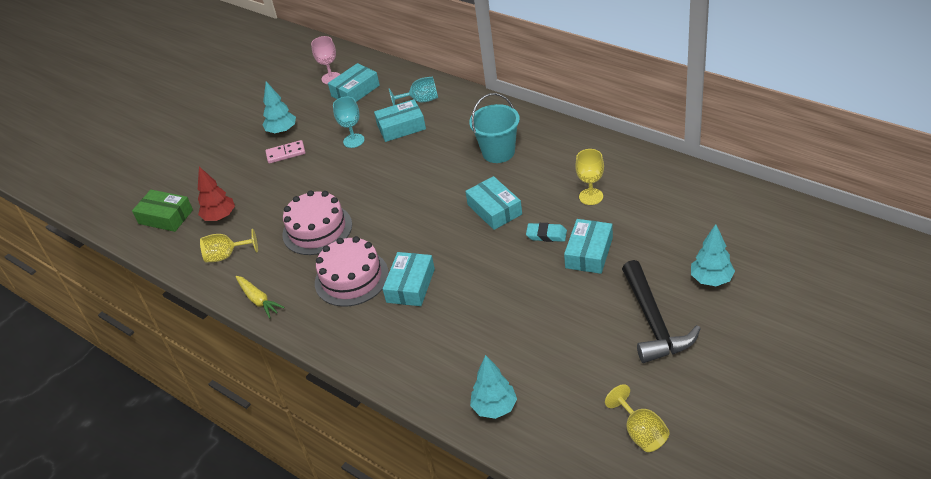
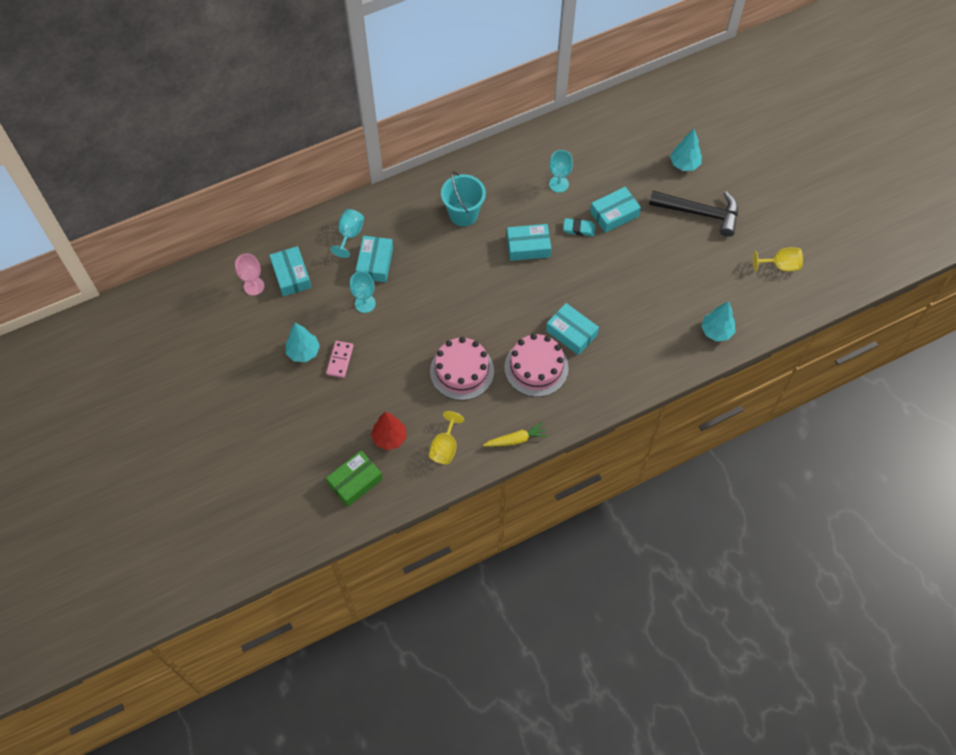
camera: 70 degrees left, 20 degrees up
(546, 235) = (579, 229): turquoise eraser -> turquoise eraser turned 60 degrees clockwise
(589, 253) = (614, 214): turquoise box -> turquoise box turned 75 degrees counterclockwise
(591, 196) = (558, 184): yellow goblet -> turquoise goblet

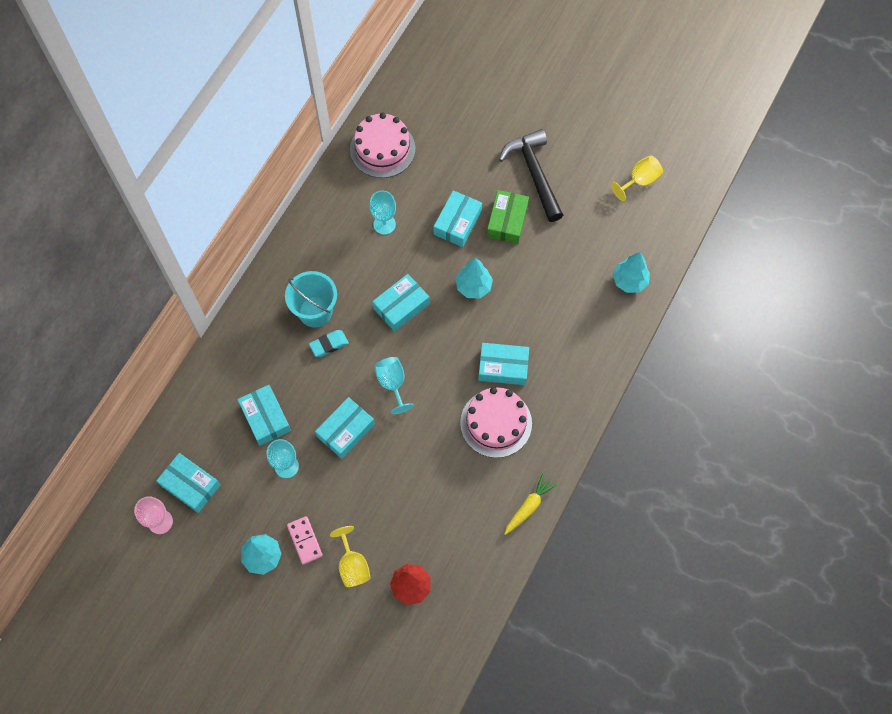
camera: 35 degrees left, 5 degrees up
(349, 235) = (218, 404): turquoise goblet -> turquoise goblet (392, 384)
(355, 481) = (410, 653): green box -> green box (507, 221)
(424, 306) = (346, 430): none -> turquoise box
(445, 447) = (469, 559): yellow goblet -> yellow goblet (352, 565)
(462, 371) = (430, 473): pink cake -> pink cake (382, 149)
(579, 229) = (435, 258): turquoise eraser -> turquoise eraser (329, 344)
(684, 164) = (486, 133): turquoise tree -> turquoise tree (473, 287)
(700, 213) = (534, 173): black hammer -> black hammer turned 90 degrees counterclockwise

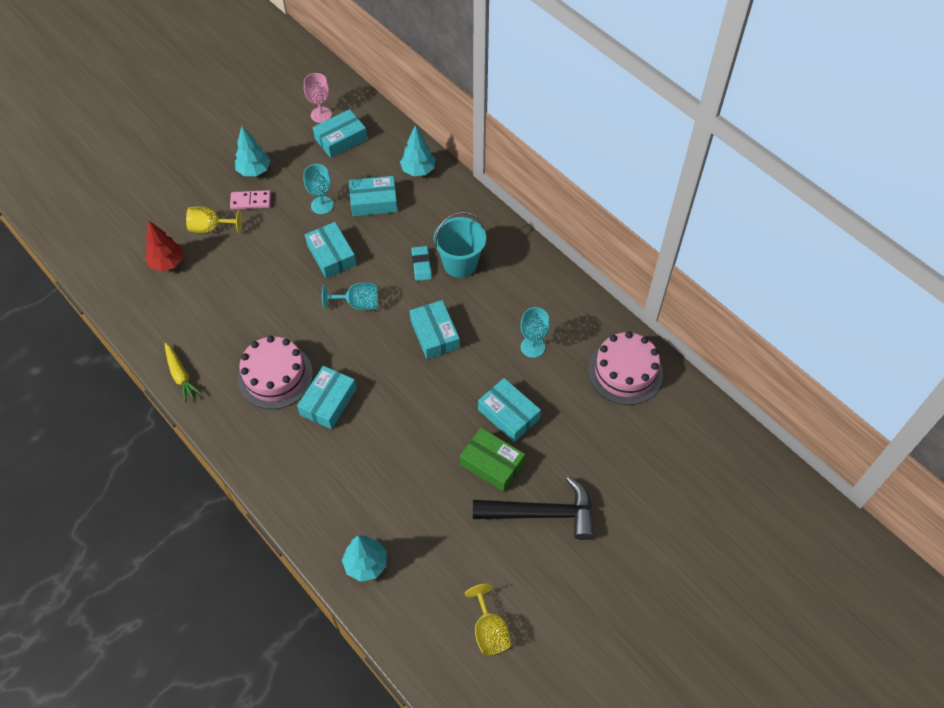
camera: 110 degrees right, 10 degrees down
(473, 287) = (428, 405): turquoise tree -> turquoise tree (418, 170)

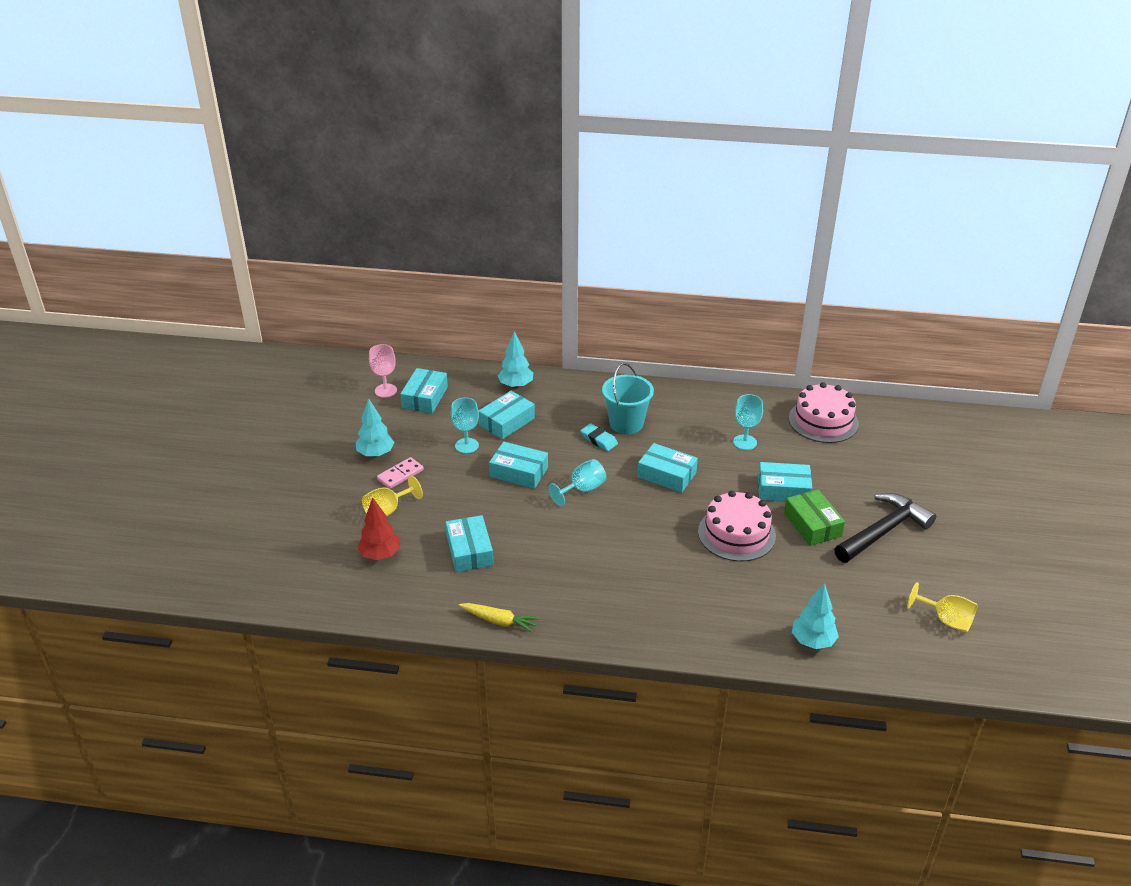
camera: 40 degrees left, 20 degrees down
(275, 376) = (580, 572): pink cake -> pink cake (736, 534)
(328, 402) = (645, 562): turquoise box -> turquoise box (469, 551)
(492, 464) = (812, 524): green box -> green box turned 75 degrees clockwise

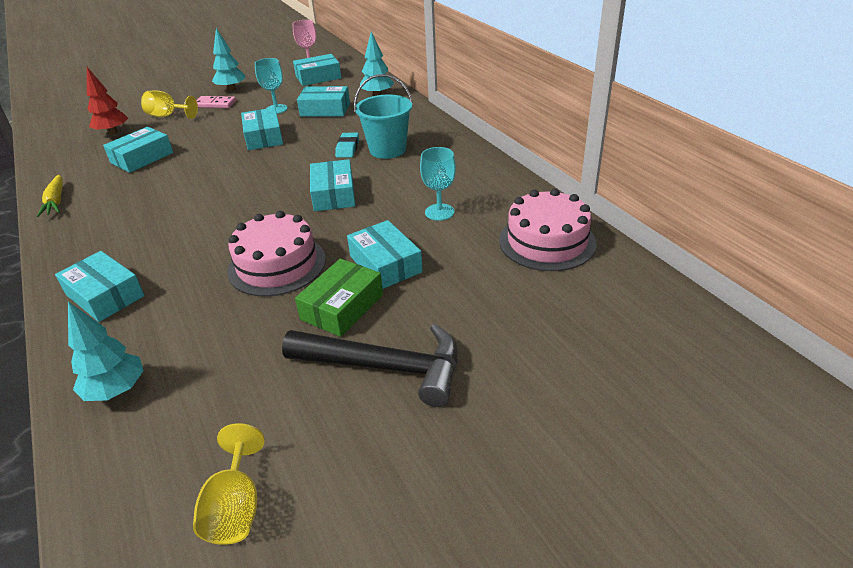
camera: 55 degrees right, 0 degrees up
(582, 490) = (267, 168): turquoise goblet -> none
(693, 623) = (105, 295): none -> turquoise box

